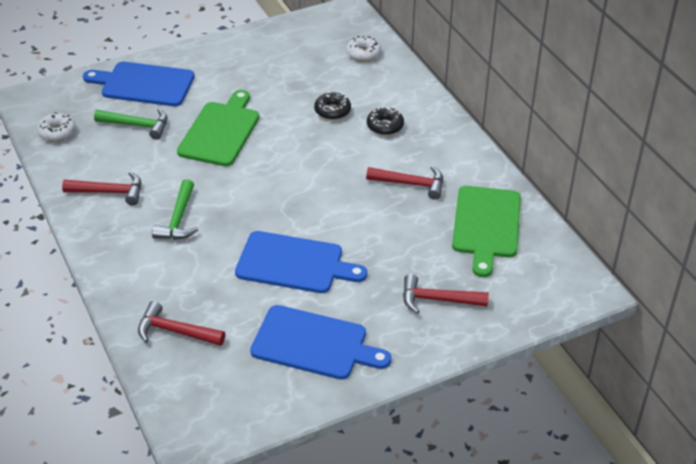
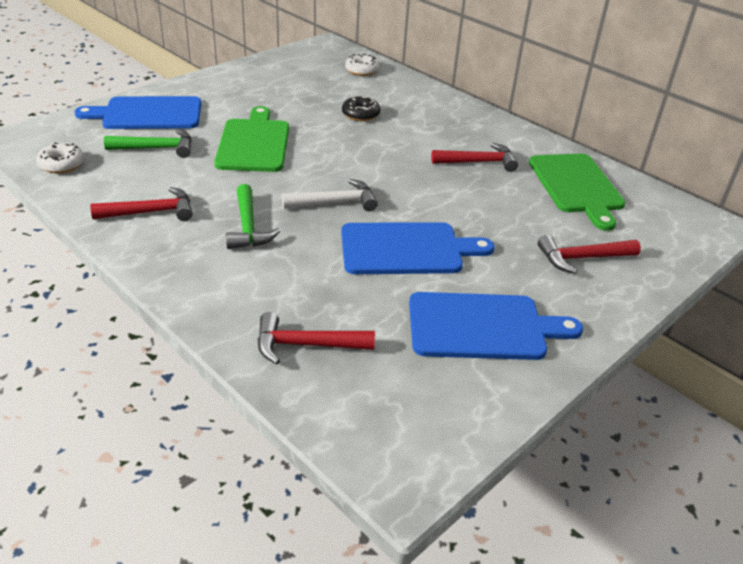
camera: 20 degrees left, 5 degrees down
(259, 207) = (335, 202): none -> white hammer
(385, 126) = (420, 120): black donut -> none

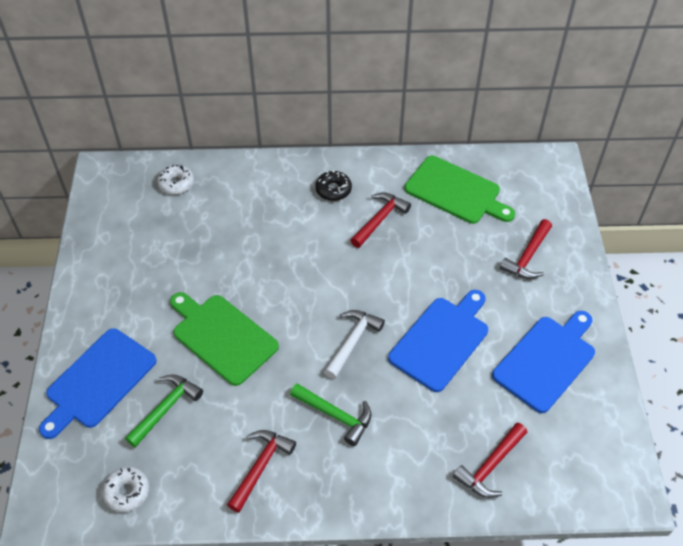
camera: 45 degrees left, 15 degrees up
(360, 114) = (246, 237): black donut -> black donut (333, 190)

